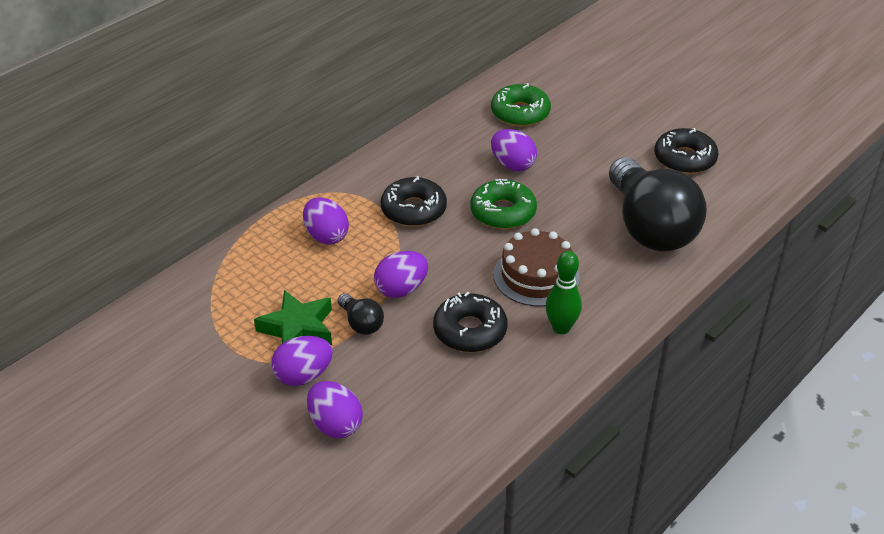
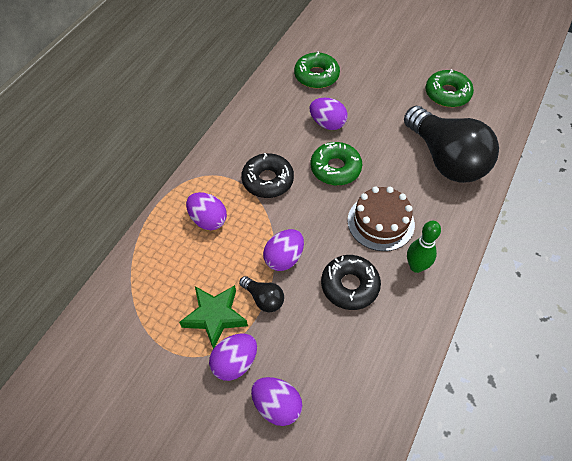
camera: 15 degrees left, 15 degrees up
(684, 159) = (447, 94): black donut -> green donut

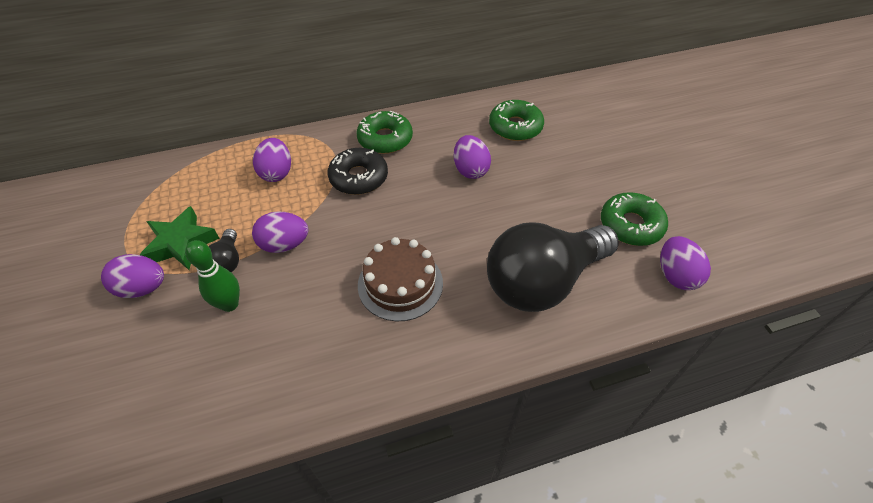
camera: 45 degrees right, 5 degrees down
(277, 406) = (118, 348): purple egg -> purple egg (675, 275)
(335, 168) = (425, 209): green donut -> green donut (385, 139)
(349, 286) = (299, 311): black donut -> none
(416, 266) = (376, 349): green bowling pin -> green bowling pin (230, 304)
(445, 159) = (543, 281): black light bulb -> black light bulb turned 45 degrees clockwise

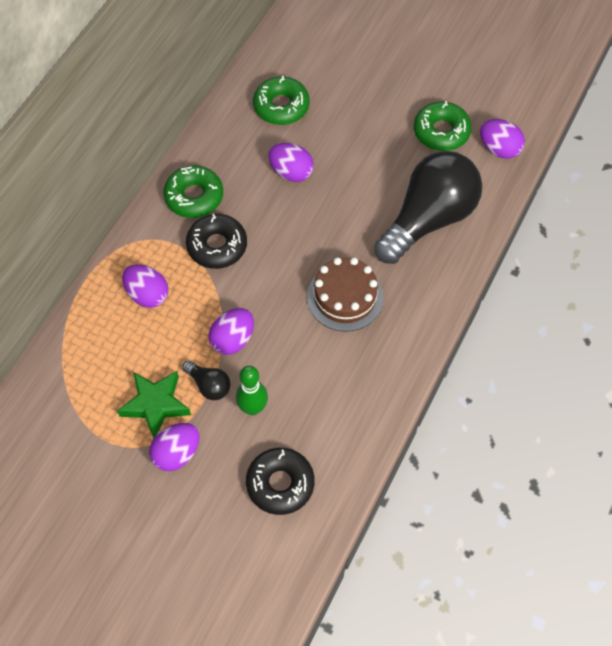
camera: 45 degrees left, 10 degrees up
(164, 383) = (280, 484): none -> black donut
(543, 281) = (428, 219): black light bulb -> black light bulb turned 150 degrees counterclockwise

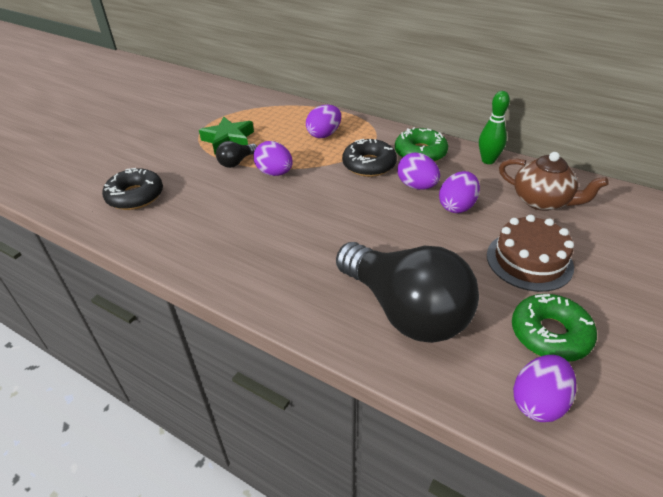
camera: 95 degrees right, 20 degrees down
(177, 453) = (185, 149): purple egg -> purple egg (417, 186)
(253, 408) = (208, 183): green bowling pin -> green bowling pin (488, 160)
(281, 106) = (542, 201): green donut -> brown teapot
(345, 297) = (306, 238): brown cake -> brown cake (529, 261)

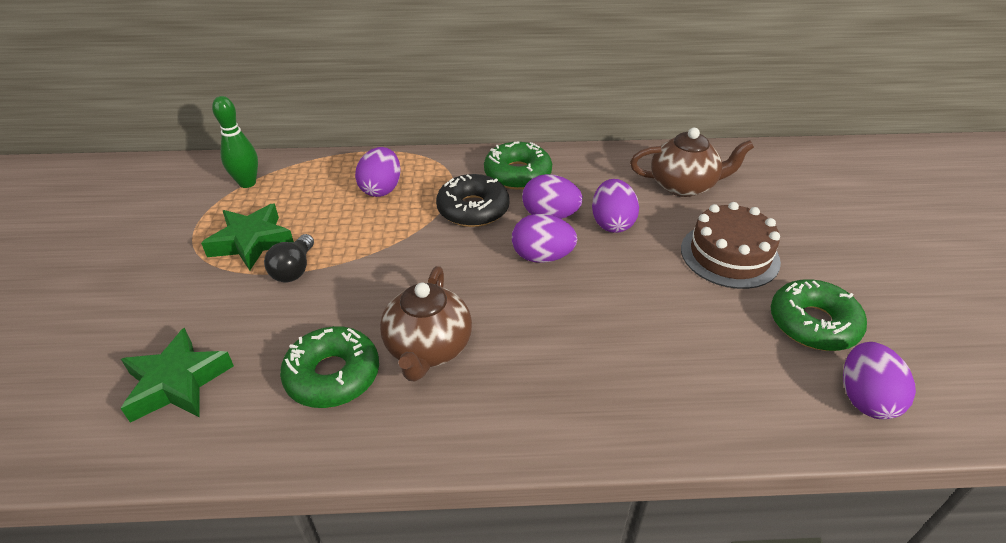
camera: 35 degrees left, 0 degrees up
(135, 196) = (177, 383): black donut -> green star
(206, 224) = (333, 375): none -> green donut
(267, 232) = (428, 348): none -> brown teapot
(275, 173) = (363, 264): purple egg -> purple egg (542, 257)
(405, 310) = (671, 367): black light bulb -> none
(488, 160) = (595, 159): green bowling pin -> green bowling pin (247, 183)

